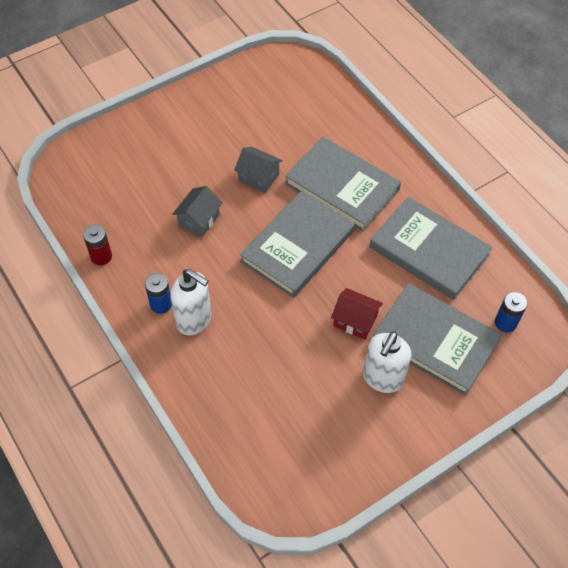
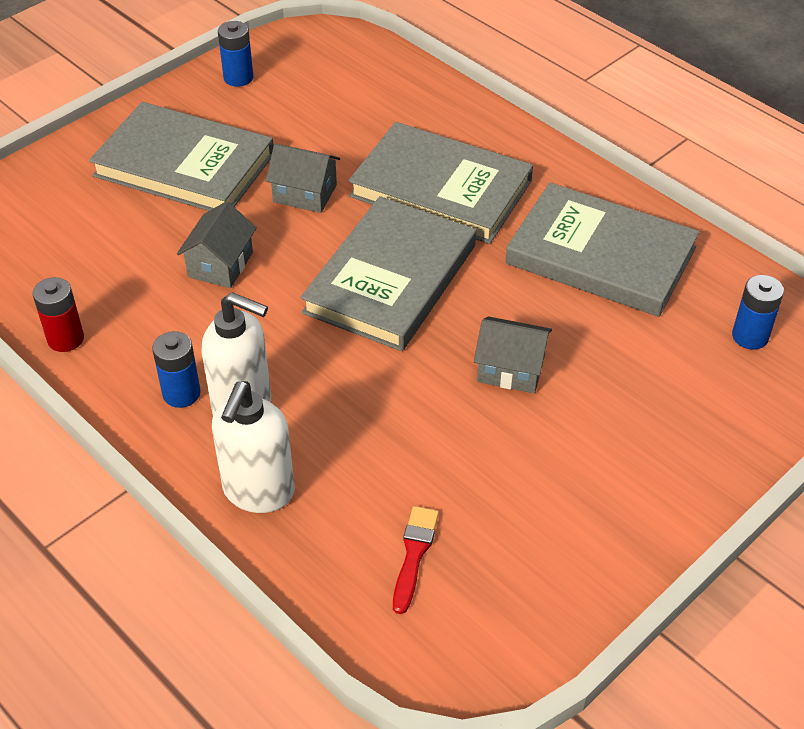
camera: 10 degrees left, 10 degrees down
(234, 85) = (238, 78): none -> blue battery
(272, 431) = (414, 554): none -> red brush
(355, 320) = (511, 369): red house -> grey house
(382, 378) = (578, 446): white soap dispenser -> white soap dispenser (258, 492)
(435, 341) = (647, 378): grey book -> grey book (184, 165)

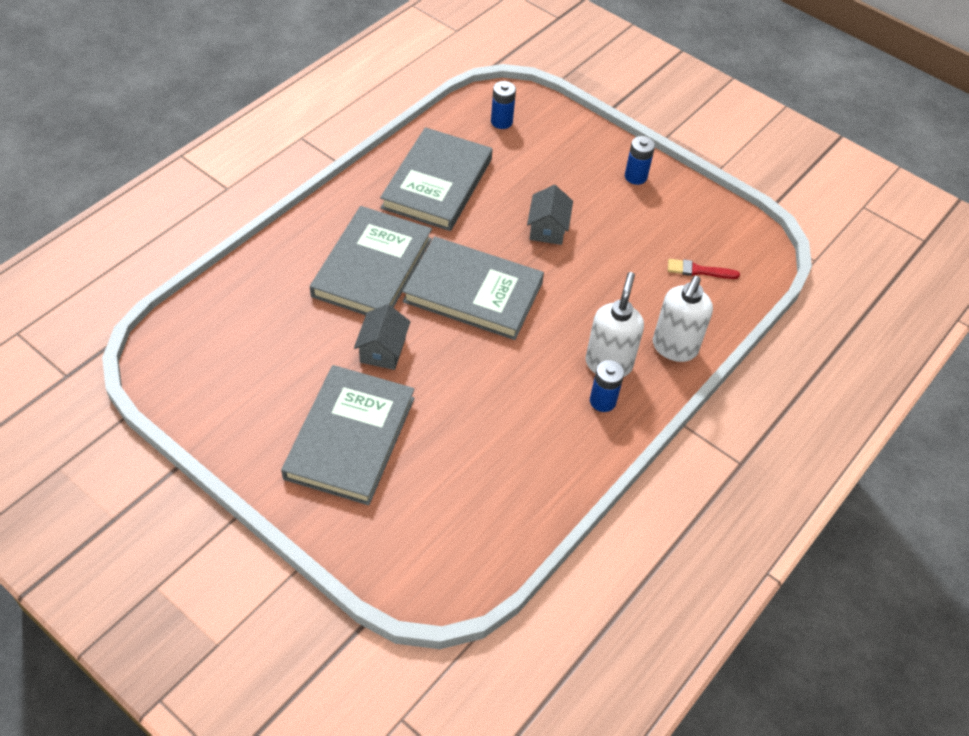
camera: 100 degrees left, 5 degrees up
(65, 339) = (564, 484): red battery -> none
(220, 264) = (470, 395): grey house -> none
(238, 78) = (222, 414): blue battery -> blue battery (635, 176)
(258, 492) = (674, 348): white soap dispenser -> white soap dispenser turned 105 degrees clockwise

